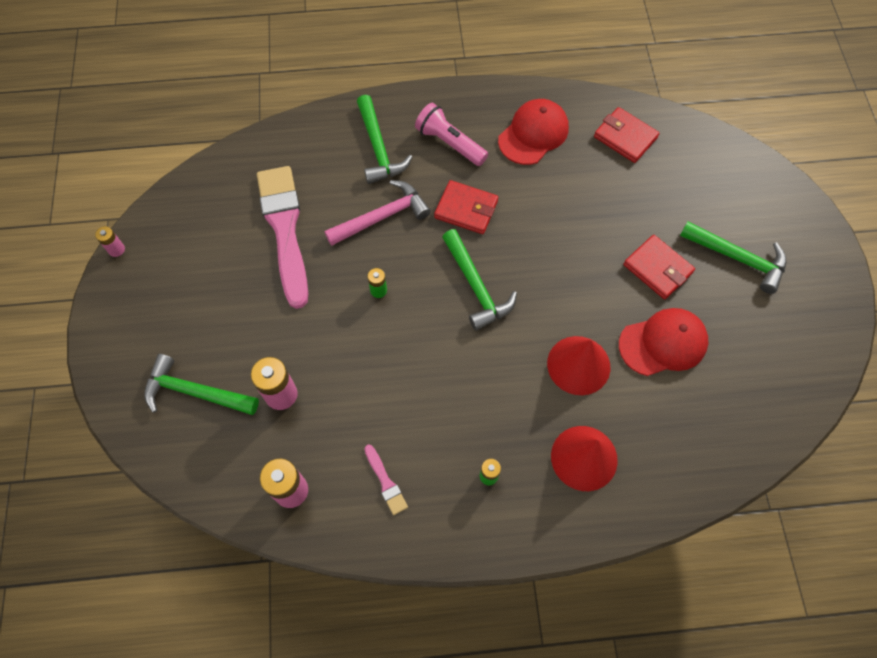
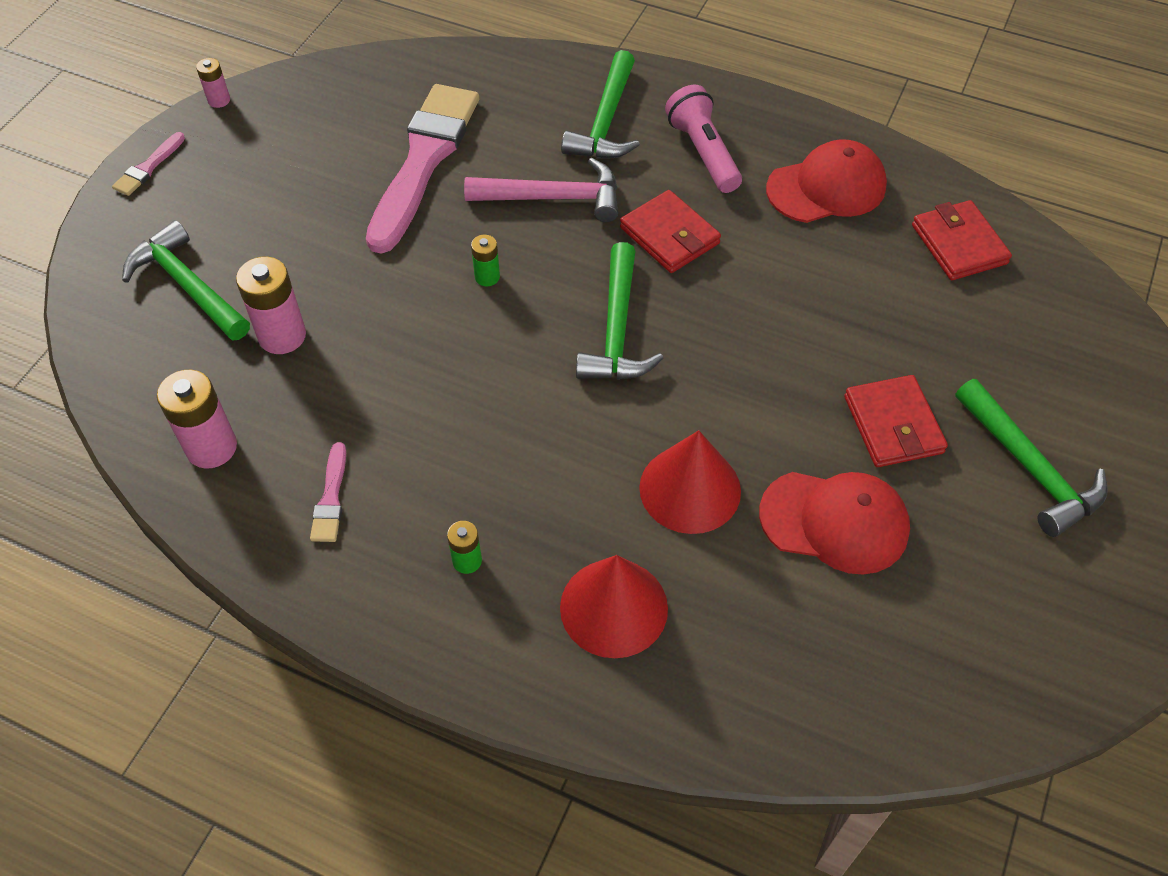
camera: 30 degrees right, 10 degrees down
(104, 322) = (148, 167): none -> pink brush

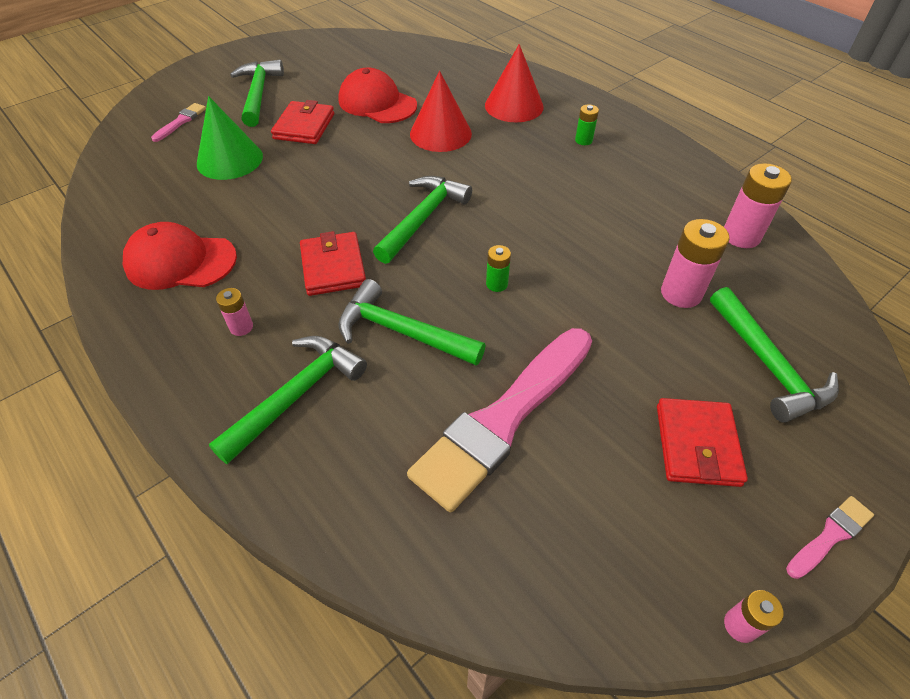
camera: 155 degrees left, 5 degrees down
(331, 498) = (659, 187): pink brush -> pink brush (181, 121)
(554, 198) = (401, 331): pink hammer -> green hammer
(703, 153) = (241, 327): pink flashlight -> pink battery
(925, 328) = (229, 159): none -> green cone
(958, 244) = (146, 194): red wallet -> red wallet (697, 445)

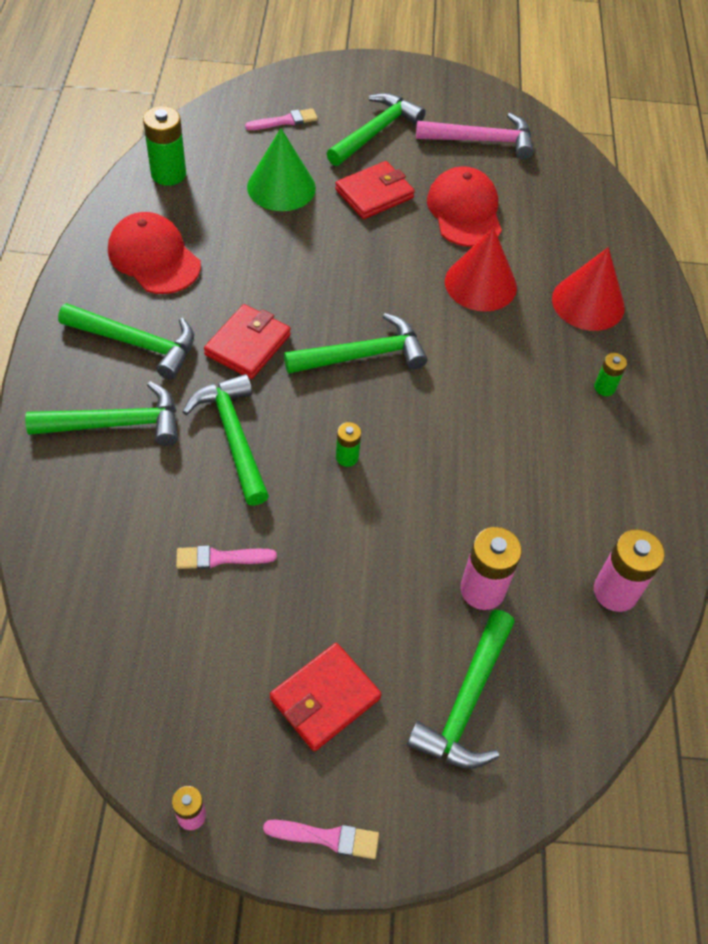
camera: 40 degrees right, 5 degrees up
(123, 202) = (168, 174): none -> green battery
(241, 327) = (137, 343): pink battery -> green hammer
(337, 63) = (482, 141): none -> pink hammer
(503, 419) = (220, 558): pink brush -> pink brush, size x0.41

